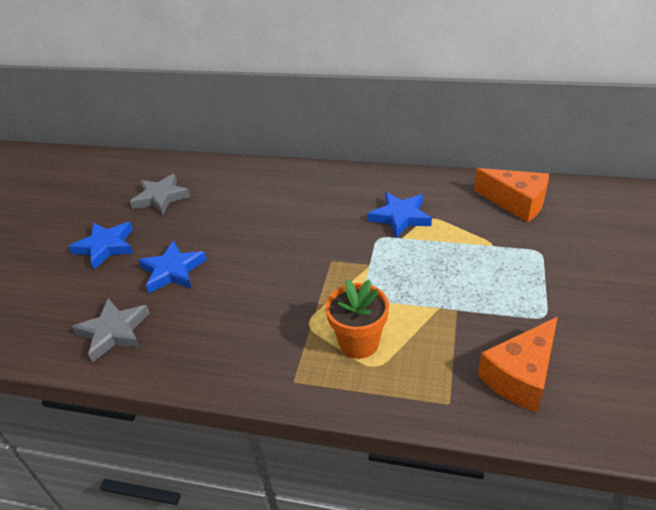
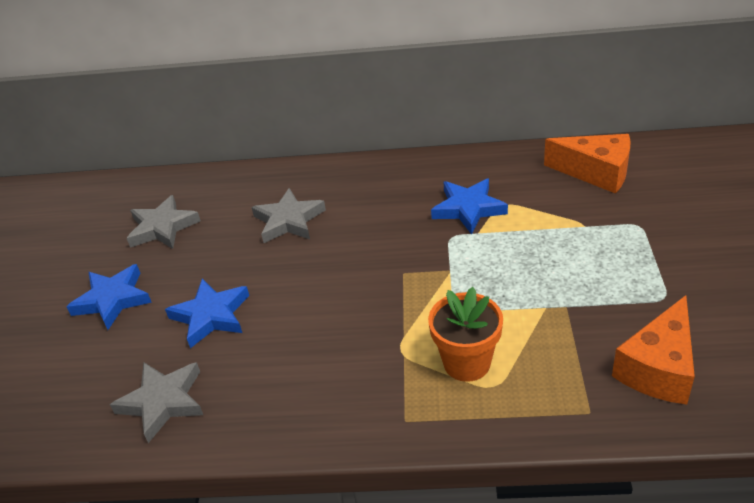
camera: 10 degrees left, 0 degrees up
(256, 206) = (288, 220): none -> grey star

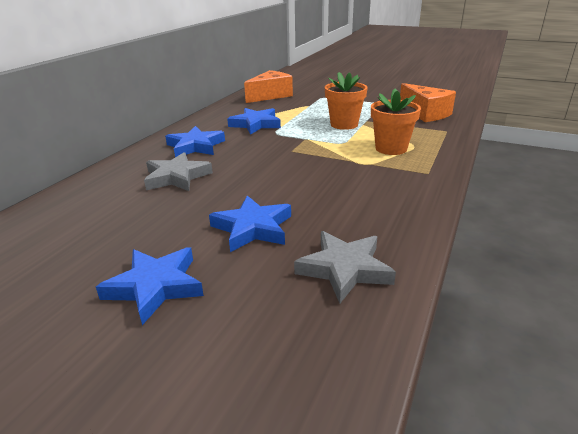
camera: 70 degrees left, 10 degrees down
(163, 227) = (81, 238): grey star -> none
(369, 195) = (195, 146): none -> blue star
(529, 288) = (344, 124): none -> orange flower pot

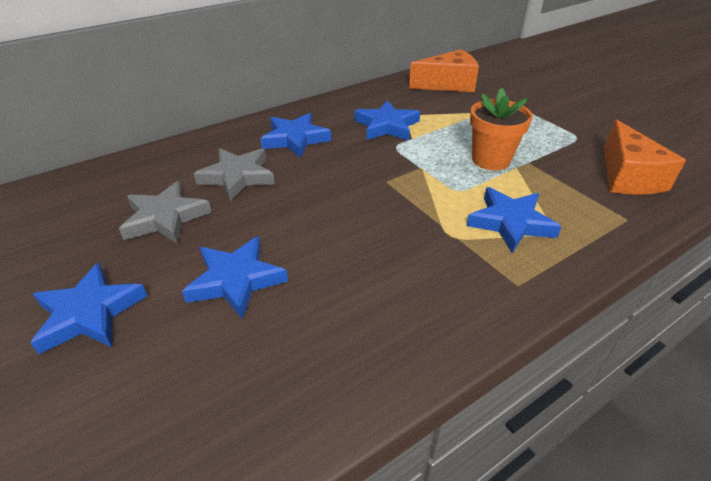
camera: 30 degrees right, 10 degrees up
(344, 269) = (263, 387): grey star -> grey star (165, 218)
(391, 148) = (510, 223): orange flower pot -> blue star

